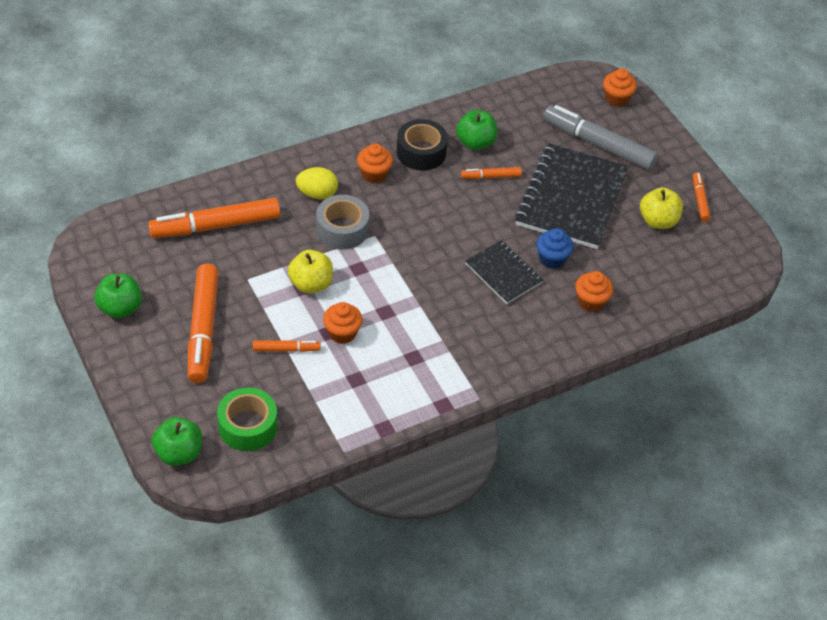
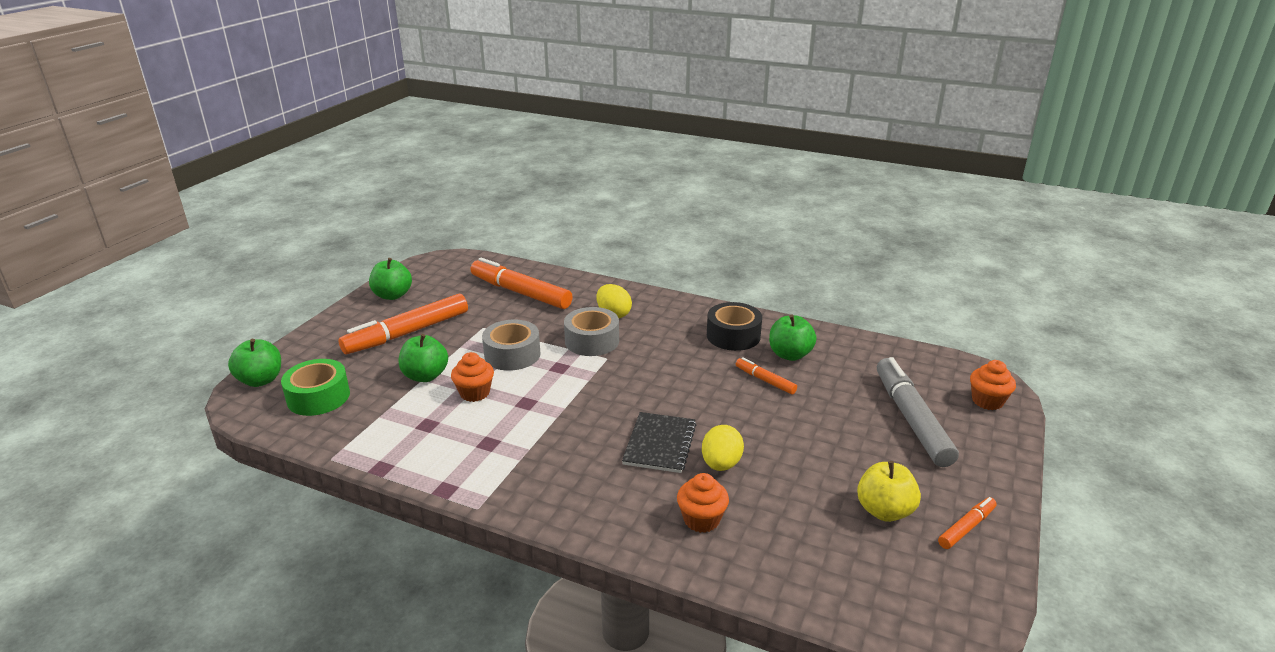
camera: 55 degrees right, 20 degrees down
(286, 349) = (425, 376): orange marker -> green apple
(311, 284) = (512, 354): yellow apple -> grey tape
(374, 174) = (673, 327): orange cupcake -> none
(552, 259) = (721, 464): blue cupcake -> yellow egg
(571, 198) = (816, 437): black notebook -> none

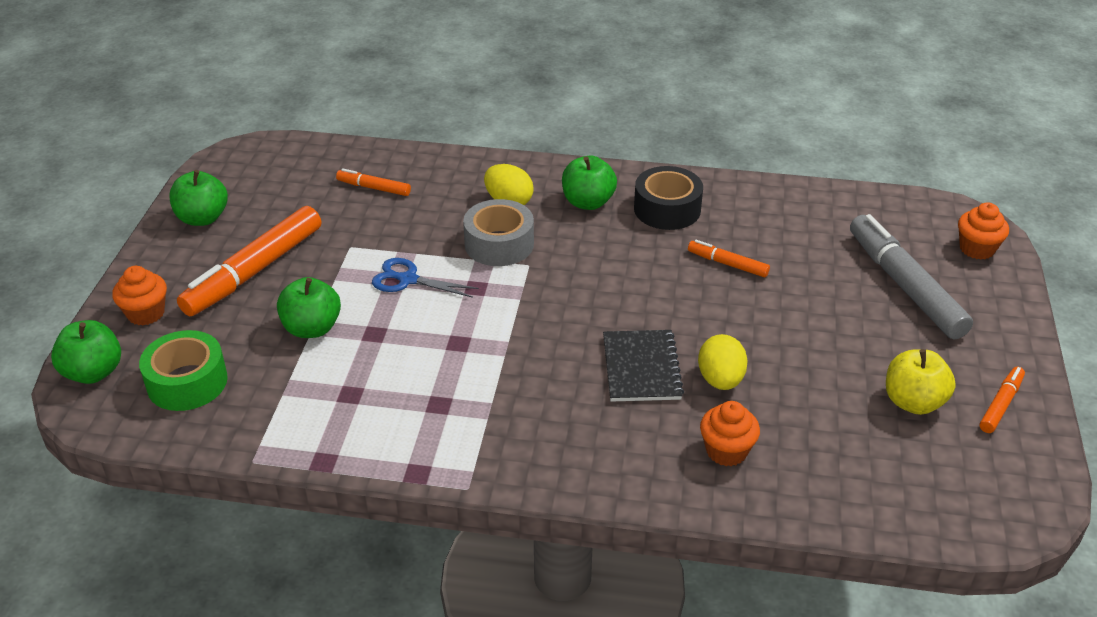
camera: 15 degrees left, 10 degrees up
(475, 393) = (387, 341): orange cupcake -> orange cupcake (146, 313)
(512, 354) = (408, 279): grey tape -> blue scissors
(520, 292) = (374, 188): orange marker -> orange marker, size x0.48
(790, 355) = (742, 224): green apple -> green apple (588, 202)

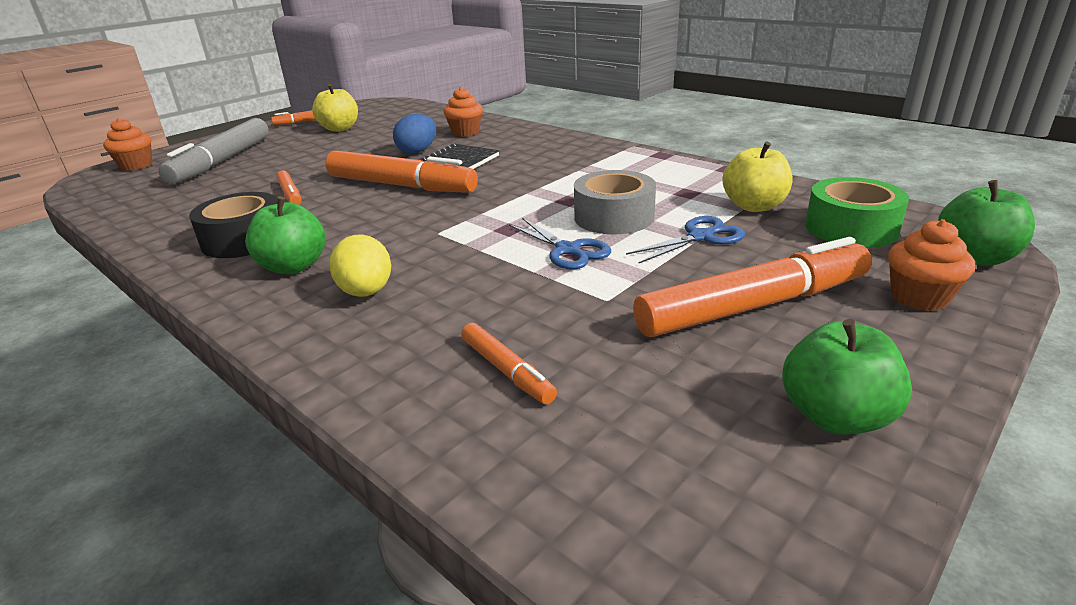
camera: 145 degrees left, 10 degrees down
(277, 390) = (754, 206): none -> yellow apple
(312, 328) = (700, 237): green apple -> blue scissors
(499, 244) = (439, 255): grey tape -> grey tape (614, 217)
(644, 311) = (401, 185): none -> orange marker
(720, 380) = (417, 151): yellow egg -> blue egg

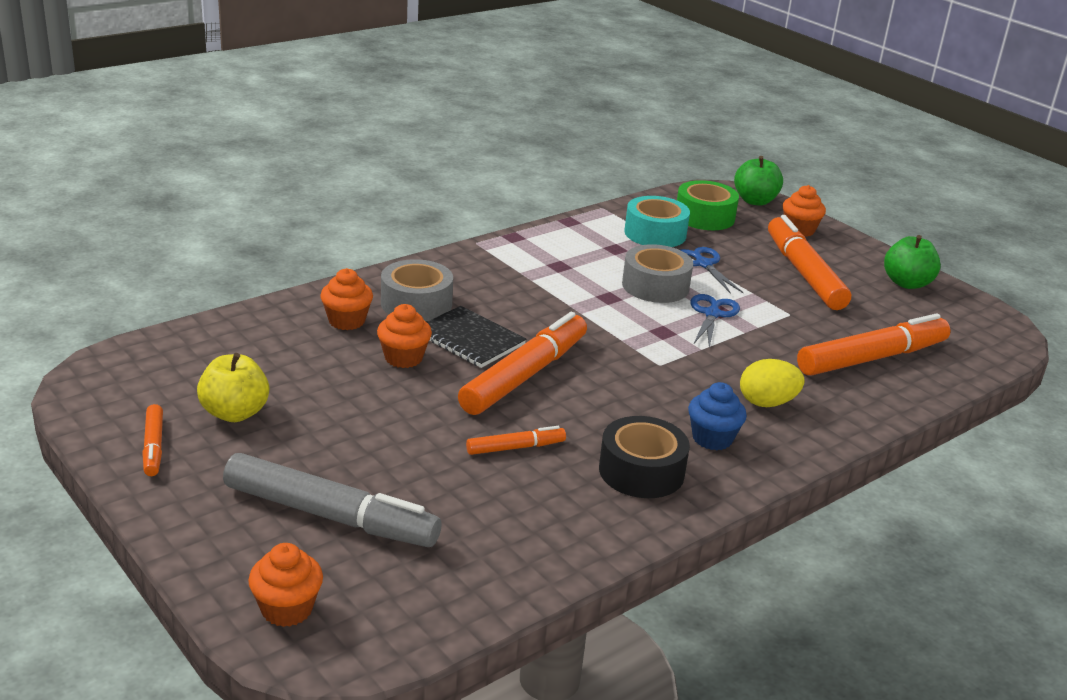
camera: 85 degrees left, 0 degrees up
(293, 266) = (712, 438): green apple -> blue cupcake
(417, 151) = (403, 358): blue egg -> orange cupcake
(504, 144) = (416, 303): none -> grey tape
(507, 371) = (872, 358): orange marker -> orange marker, size x2.06
(567, 250) = (712, 314): blue scissors -> blue scissors turned 45 degrees counterclockwise
(754, 206) = (655, 233): yellow apple -> turquoise tape

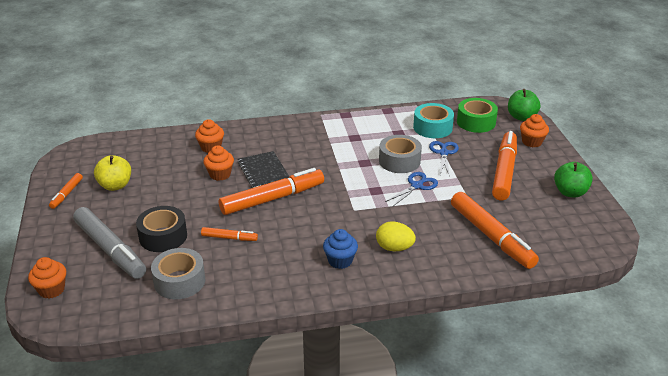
camera: 30 degrees right, 5 degrees up
(416, 303) = (255, 145): grey tape -> grey tape (179, 281)
(641, 471) = (282, 269): black tape -> black tape (163, 236)
(872, 358) = (491, 236): orange marker -> orange marker turned 60 degrees clockwise

